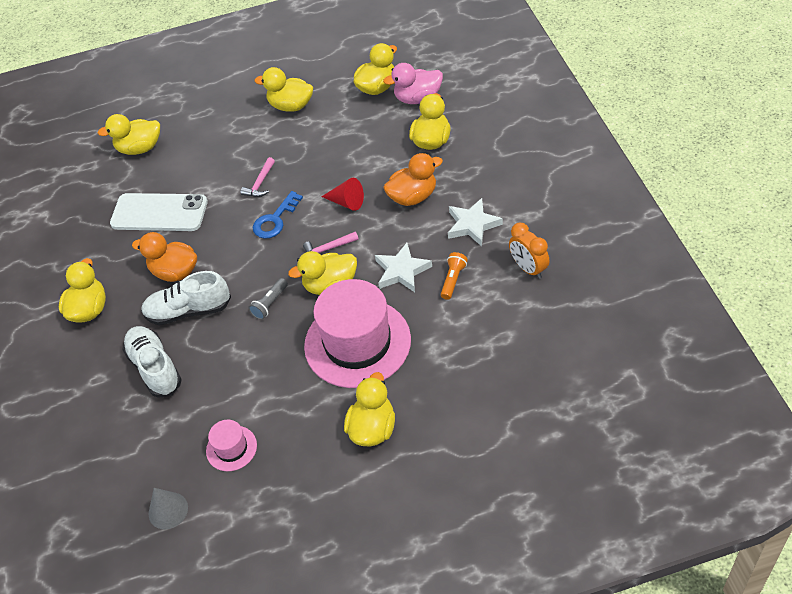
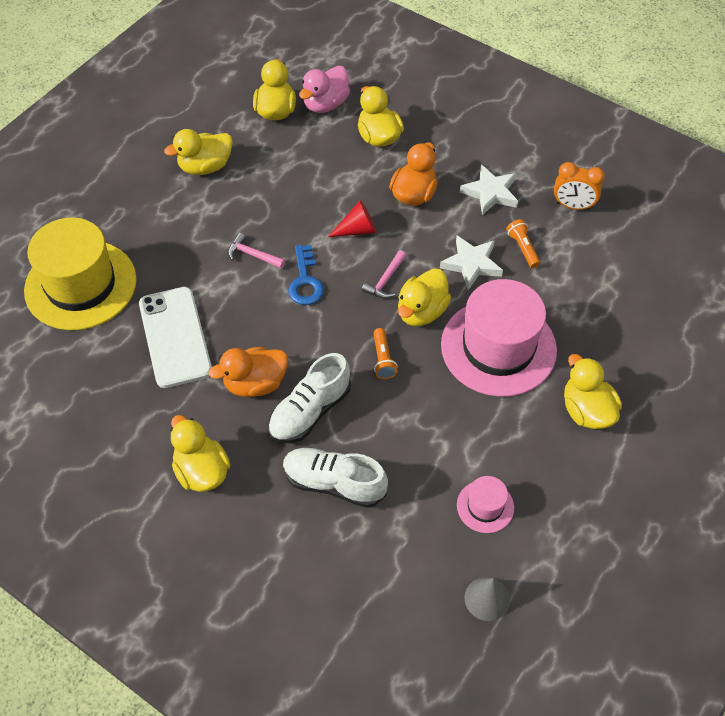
camera: 45 degrees left, 5 degrees up
(140, 148) = (80, 285): yellow duck -> yellow hat
(159, 213) = (175, 337): white phone -> white phone turned 75 degrees counterclockwise
(260, 183) = (253, 255): pink hammer -> pink hammer turned 135 degrees clockwise
(270, 304) = (383, 359): grey flashlight -> orange flashlight

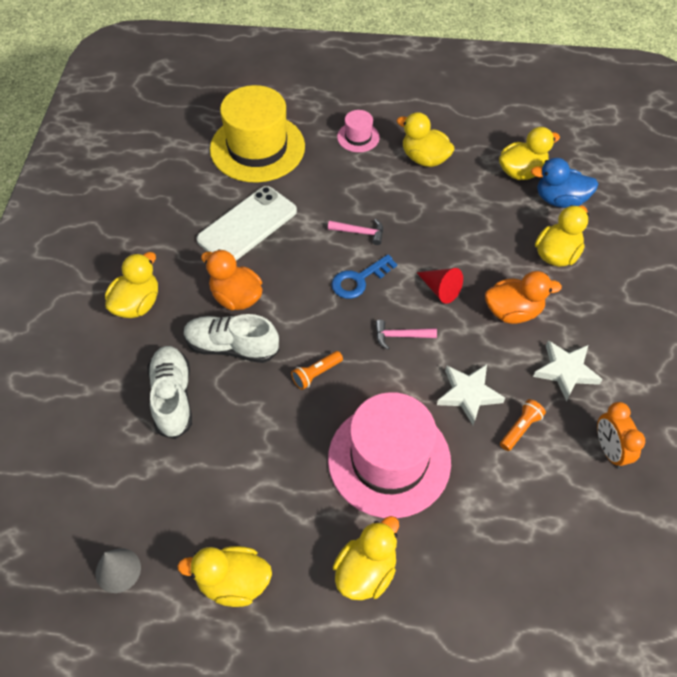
camera: 60 degrees right, 0 degrees up
(253, 255) = (360, 232): pink hammer -> pink hammer turned 105 degrees clockwise
(325, 104) = (560, 200): pink duck -> blue duck
(421, 311) = (386, 379): yellow duck -> yellow duck (233, 583)
(485, 506) = (210, 526): pink hat -> pink hat (358, 137)

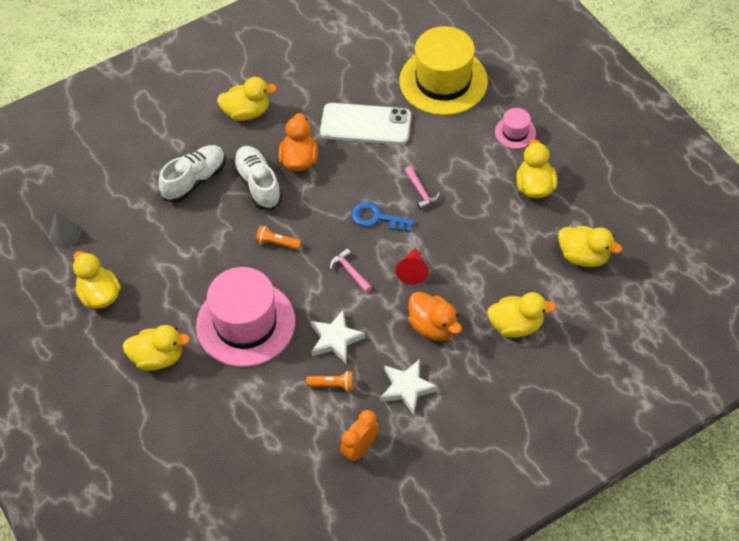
camera: 55 degrees right, 0 degrees up
(560, 200) = (577, 298): blue duck -> none

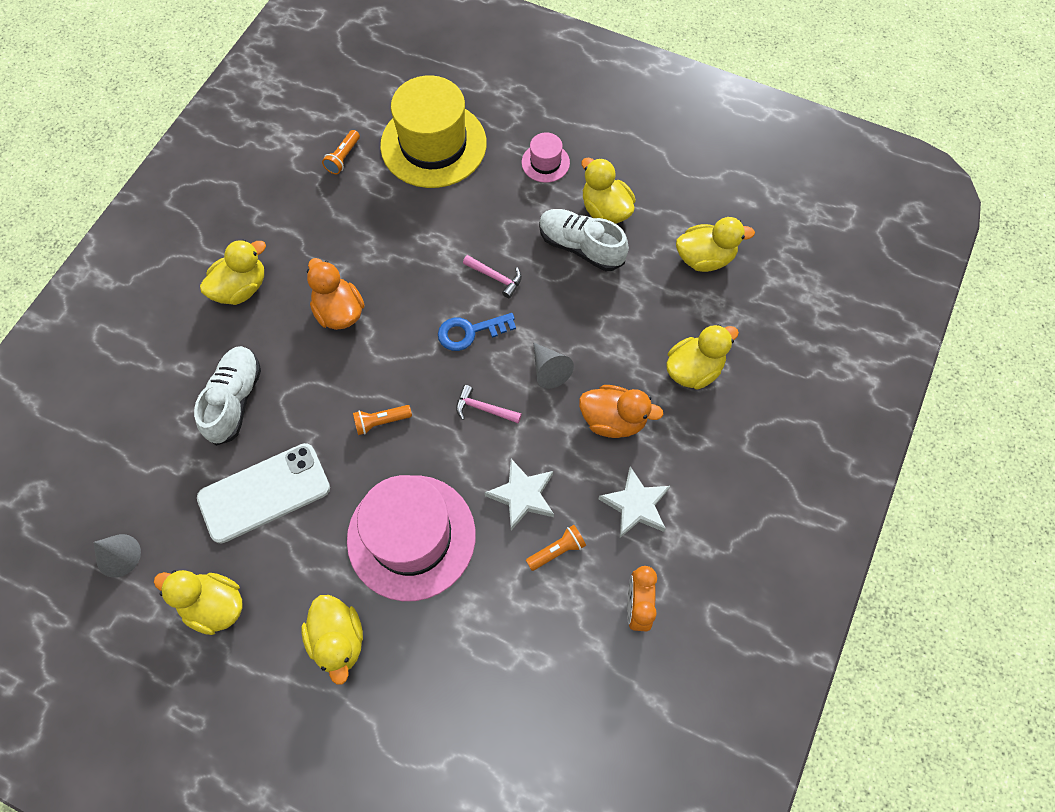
camera: 35 degrees left, 10 degrees up
(158, 358) = (338, 640): yellow duck -> yellow duck turned 105 degrees clockwise
(258, 184) = (312, 365): white shoe -> white shoe (580, 247)
(365, 124) = (384, 234): white phone -> white phone (264, 493)
(373, 60) = (343, 158): none -> orange flashlight
(413, 271) = (549, 370): red cone -> grey cone

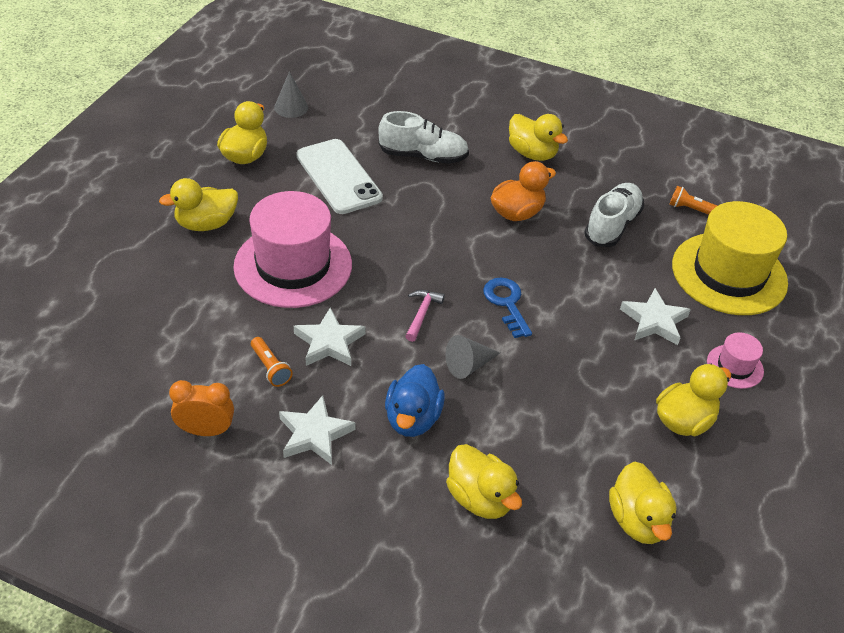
camera: 85 degrees right, 20 degrees down
(381, 422) = (405, 243): orange flashlight -> none
(492, 213) = (654, 321): none -> white star
(495, 278) = (573, 323): pink hammer -> none
(580, 247) = (627, 396): white shoe -> white shoe (612, 225)
(613, 420) = (412, 418): orange duck -> blue duck

